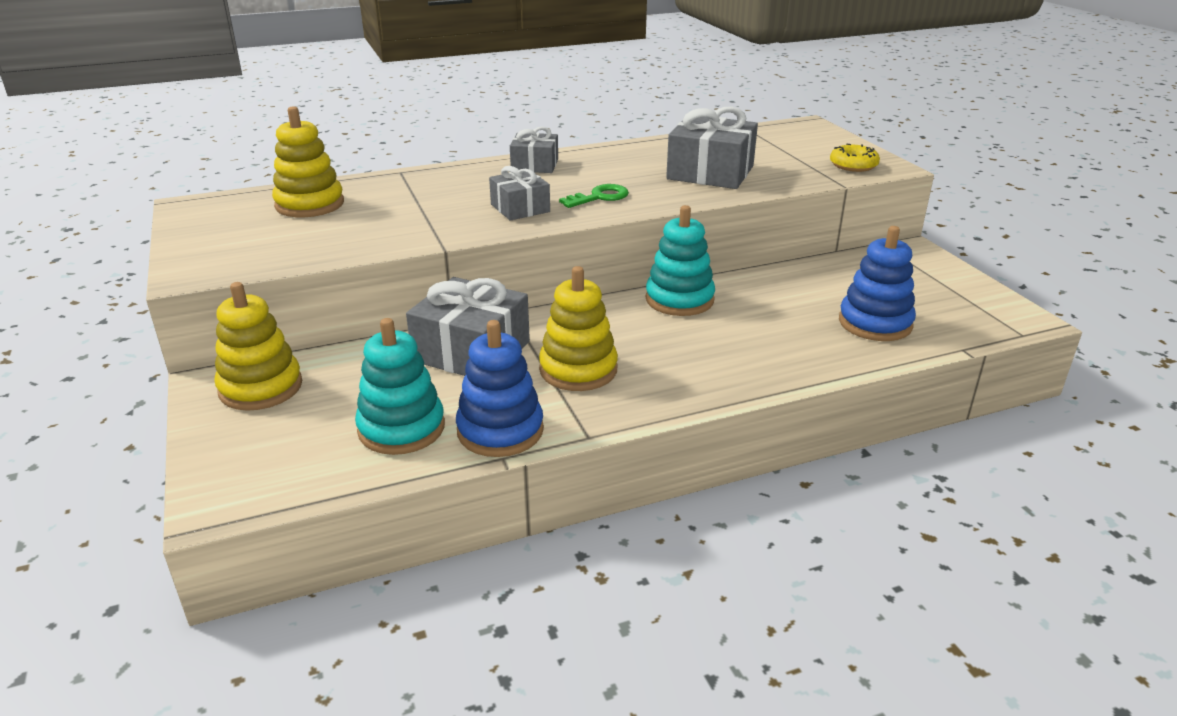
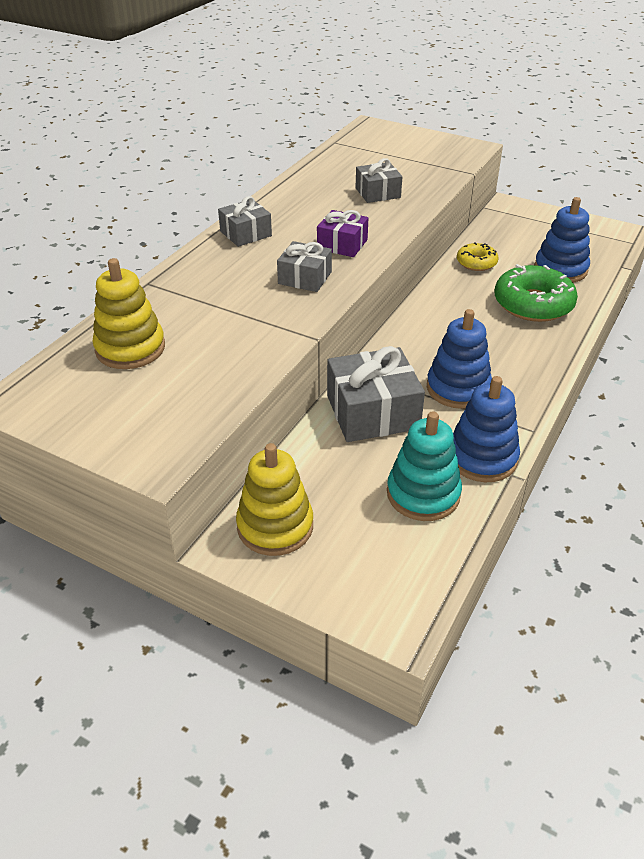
camera: 40 degrees left, 10 degrees up
(578, 370) = (458, 388): yellow stacking toy -> blue stacking toy
(599, 197) = (342, 244): green key -> purple gift
(679, 299) = (436, 304): turquoise stacking toy -> none
(710, 172) = (377, 193): grey gift -> grey gift, size x0.59
(784, 339) = (533, 304): none -> green donut
(853, 165) = (451, 153): yellow donut -> yellow donut (476, 263)

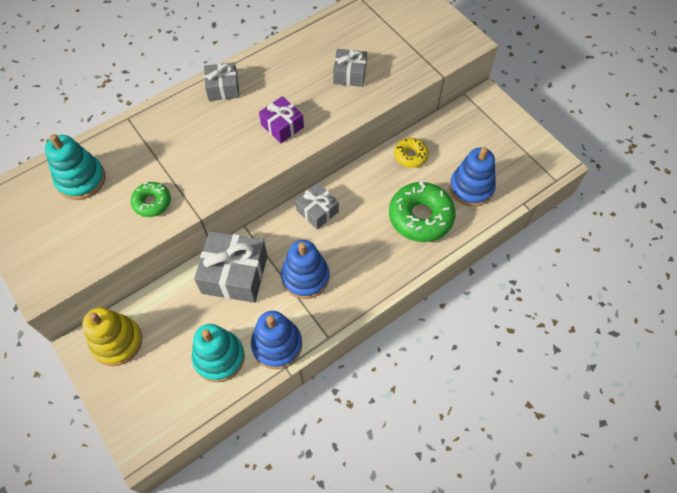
camera: 25 degrees right, 20 degrees up
(130, 348) = (81, 179): yellow stacking toy -> turquoise stacking toy
(244, 342) = (152, 202): none -> green donut
(305, 278) = (232, 153): grey gift -> grey gift (317, 211)

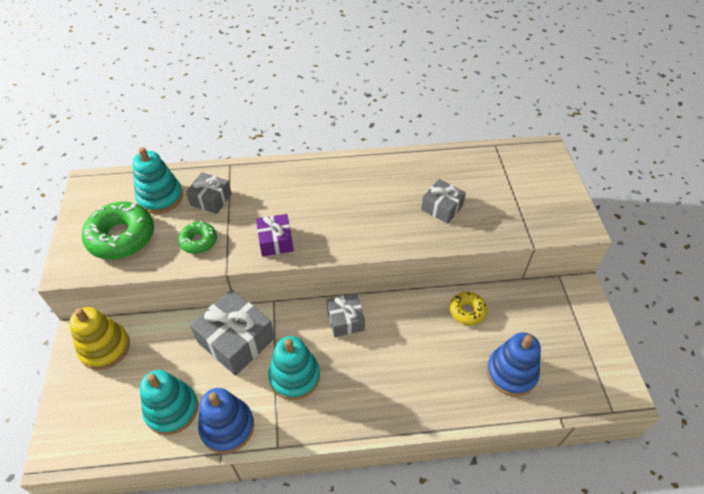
camera: 30 degrees right, 10 degrees down
(223, 88) = (322, 173): grey gift -> grey gift (211, 199)
(282, 126) = (350, 226): purple gift -> purple gift (275, 241)
(305, 277) = (294, 376): blue stacking toy -> turquoise stacking toy
(420, 217) = (441, 376): green donut -> green donut (121, 237)

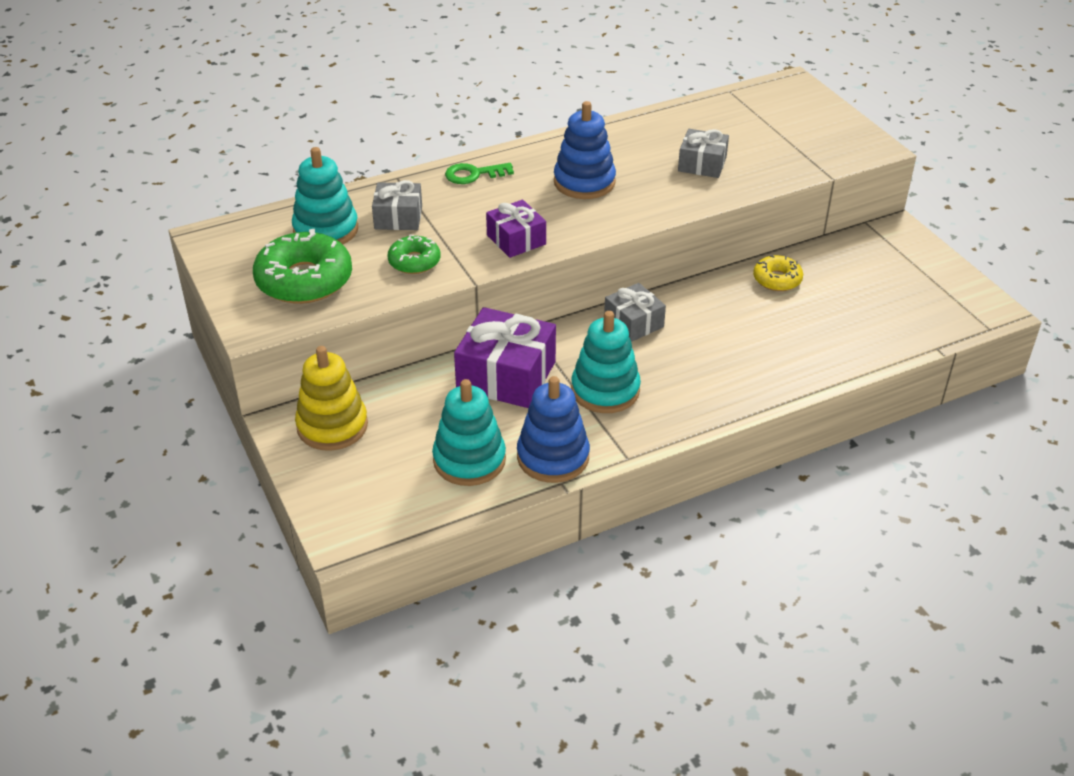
camera: 20 degrees left, 10 degrees down
(236, 340) = (506, 375): grey gift -> purple gift
(280, 175) = (474, 174): none -> green key
(511, 373) = (861, 323): blue stacking toy -> blue stacking toy (584, 182)

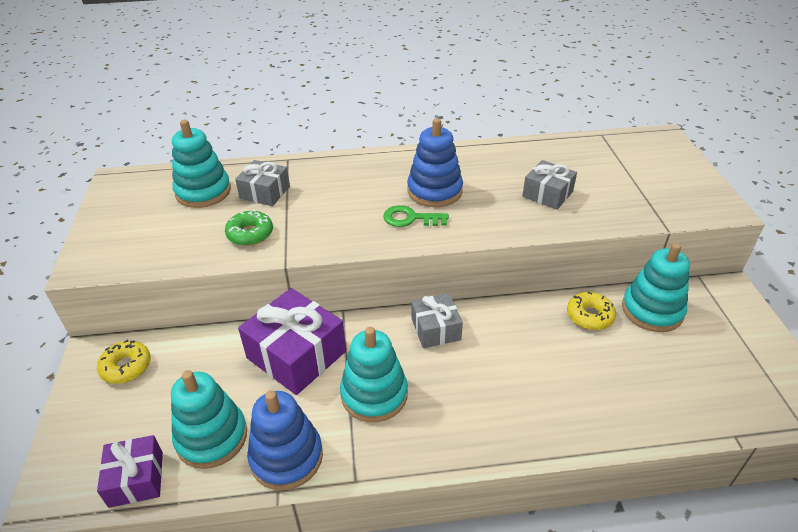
camera: 20 degrees right, 0 degrees up
(304, 280) = (154, 231): green donut -> none
(332, 426) = (126, 367): yellow stacking toy -> yellow donut
(474, 174) = (348, 167): green key -> green key (410, 218)
(516, 240) = (346, 232): purple gift -> purple gift (136, 479)
(833, 262) = (652, 310): none -> turquoise stacking toy

